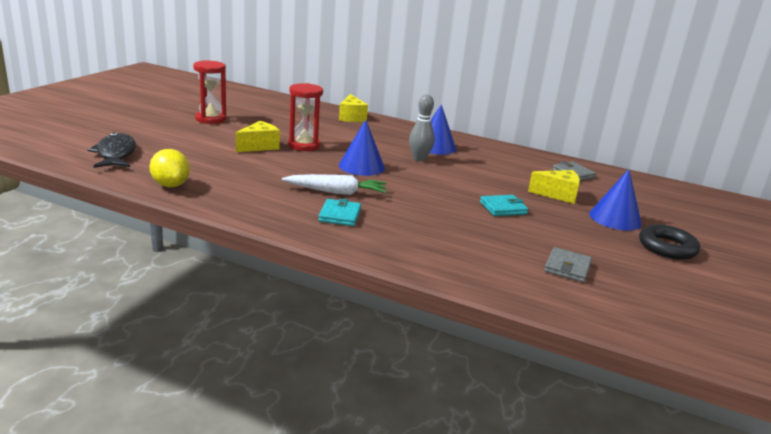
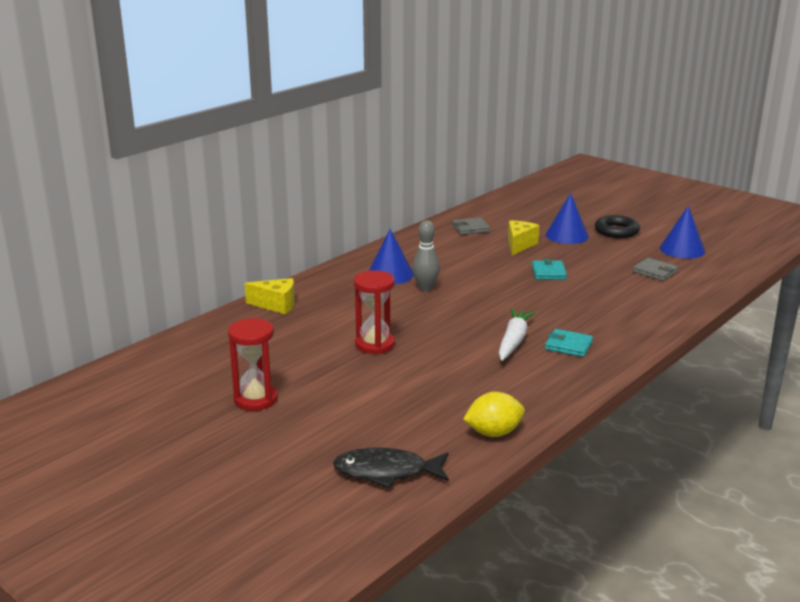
camera: 70 degrees left, 0 degrees up
(259, 146) = (373, 372): yellow cheese -> none
(361, 166) = (444, 320): blue cone -> blue cone (682, 249)

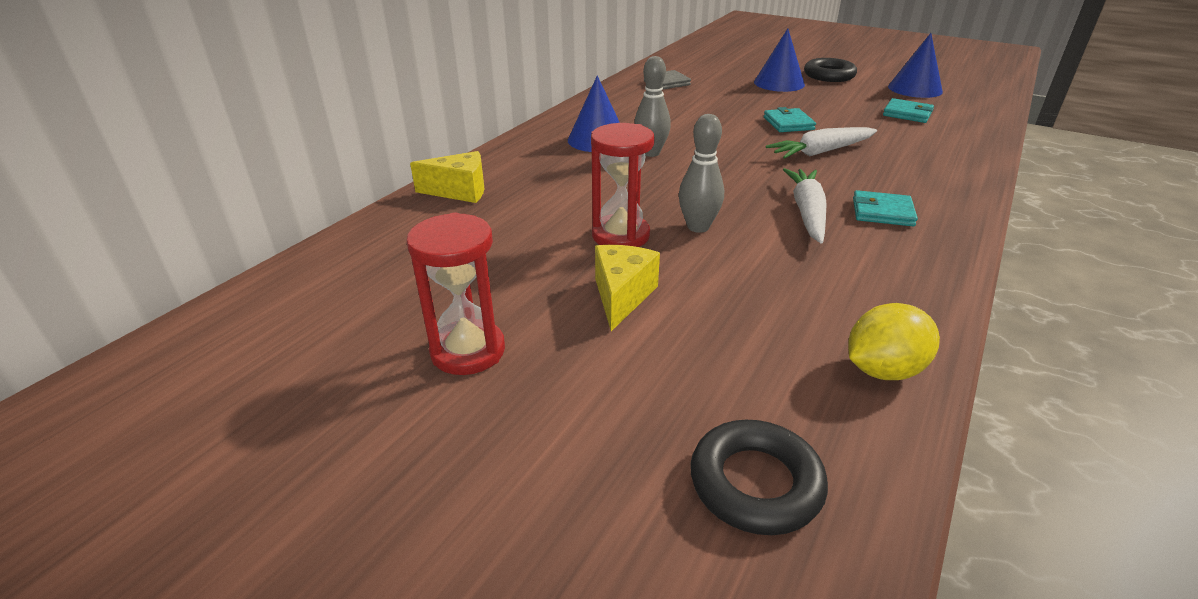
camera: 10 degrees left, 10 degrees up
(386, 472) = (755, 483): black fish -> black ring
(430, 344) = (698, 227): none -> grey bowling pin
(519, 245) = (733, 96): yellow cheese -> yellow cheese (622, 296)
(557, 298) = (821, 152): none -> white carrot
(655, 272) = (907, 114): grey wallet -> turquoise wallet

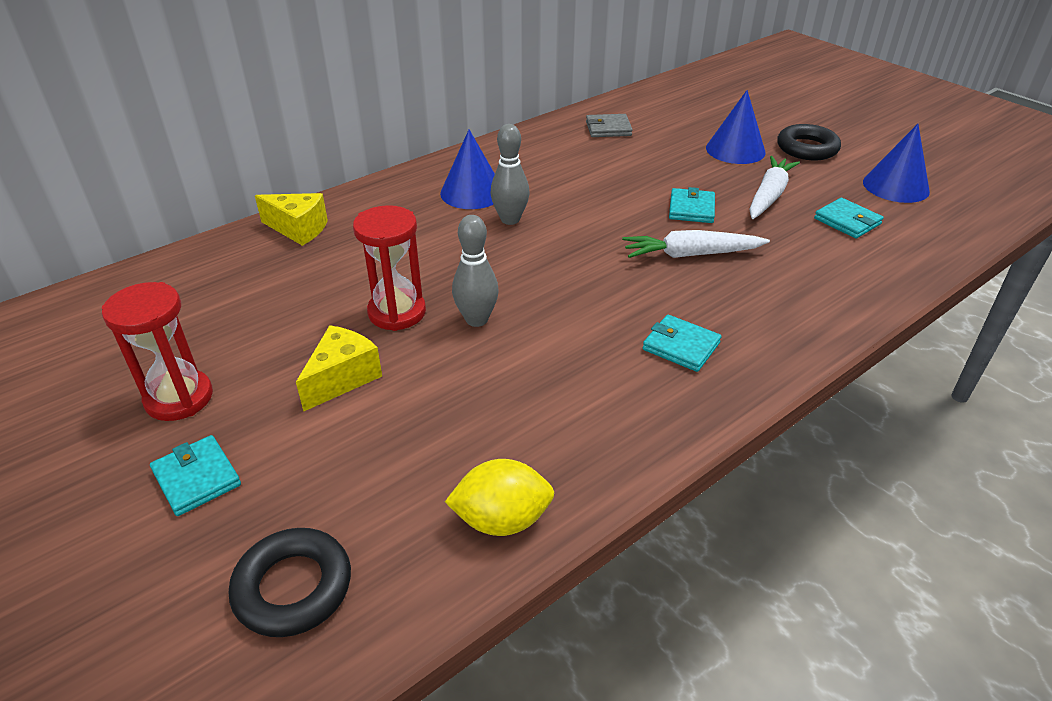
camera: 20 degrees right, 5 degrees up
(557, 416) = (197, 478): none -> turquoise wallet
(807, 212) = (600, 328): white carrot -> white carrot (769, 195)

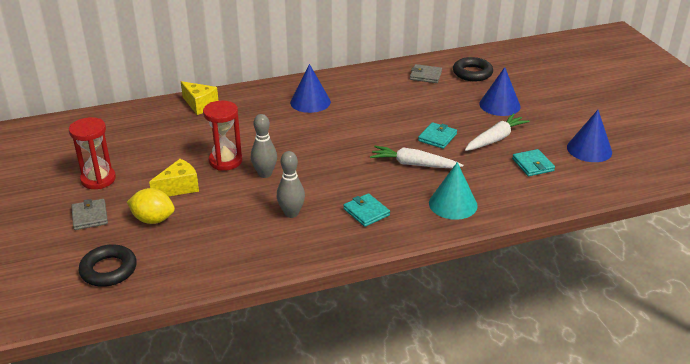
camera: 20 degrees right, 5 degrees down
(197, 478) = (90, 216): turquoise wallet -> grey wallet
(502, 520) = (215, 268): yellow lemon -> yellow lemon (153, 219)
(510, 219) = (321, 122): grey bowling pin -> grey bowling pin (291, 213)
(794, 303) = (453, 204): none -> turquoise cone
(807, 148) = (551, 113): black ring -> black ring (472, 73)

